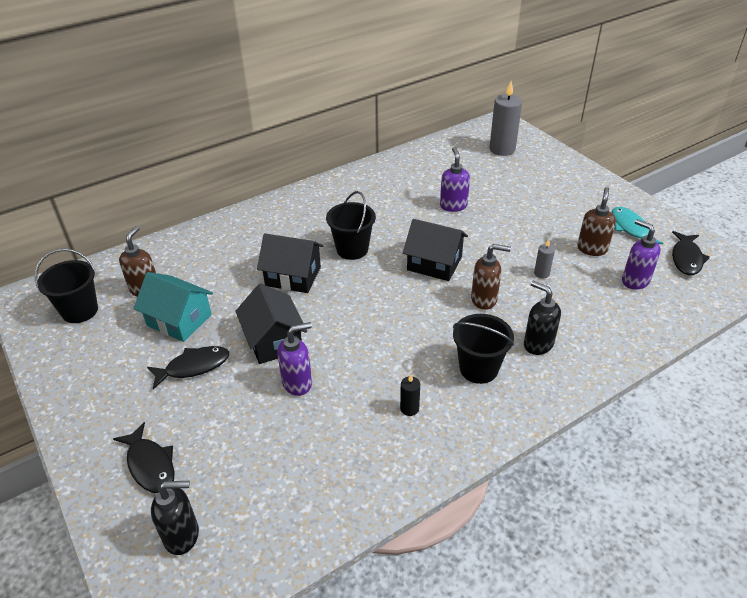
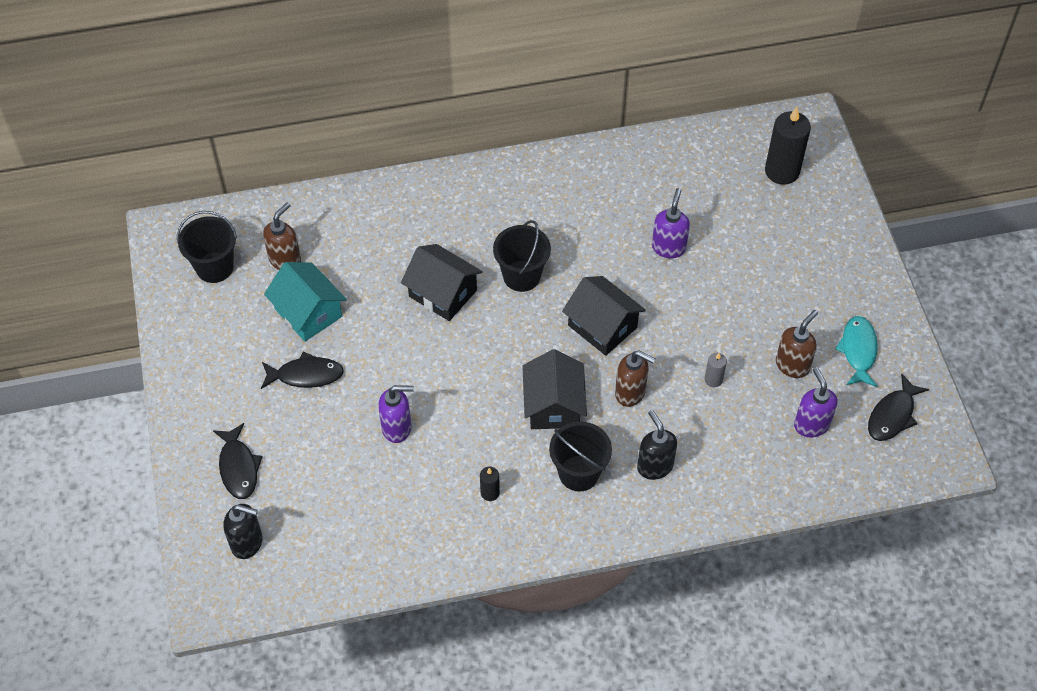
camera: 20 degrees right, 15 degrees up
(274, 340) = (392, 370): black house -> black house (553, 405)
(502, 149) = (782, 171): grey candle -> black candle

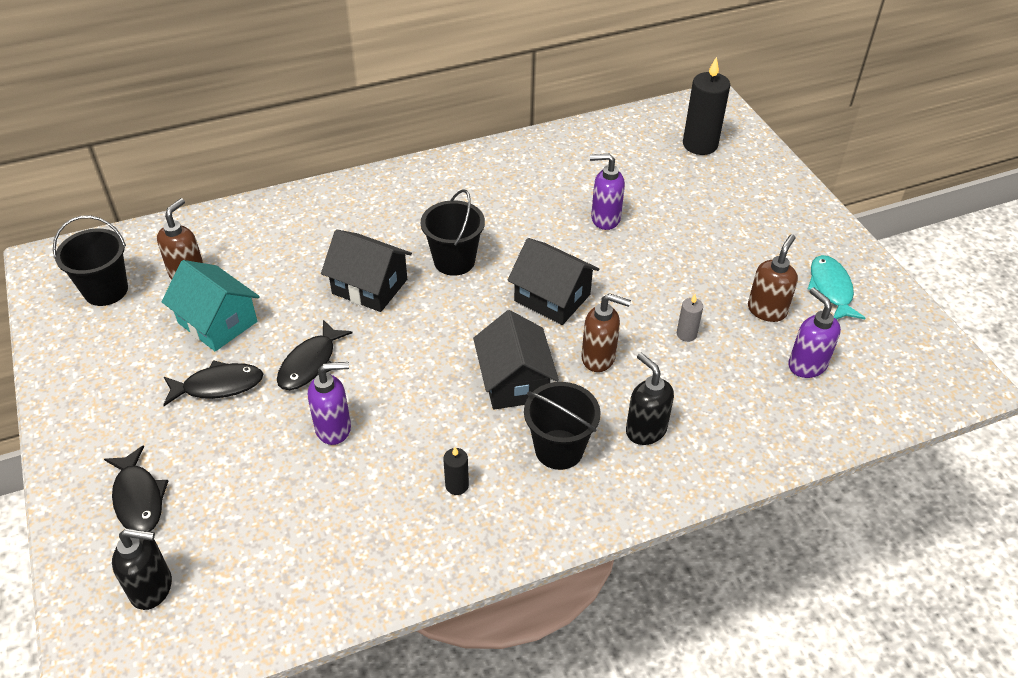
camera: 10 degrees left, 10 degrees down
(668, 247) = (605, 219): purple soap dispenser -> purple soap dispenser turned 90 degrees counterclockwise
(892, 415) = (890, 345): black fish -> black fish (310, 363)

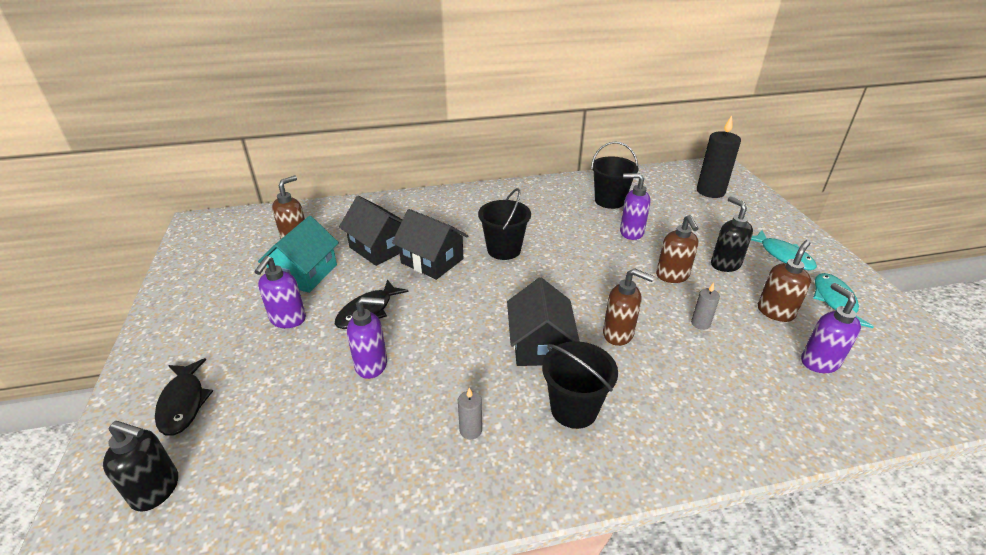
camera: 10 degrees right, 10 degrees down
(106, 290) = (231, 244): black bucket -> black bucket (609, 201)
(217, 322) = (305, 274): turquoise house -> turquoise house turned 60 degrees clockwise
(218, 386) = (288, 320): black fish -> purple soap dispenser
(457, 485) = (470, 430): black candle -> grey candle
(552, 298) = (581, 283): black house -> black house (379, 248)
(645, 430) = (660, 402): black soap dispenser -> black soap dispenser (725, 264)
(655, 276) = (672, 276): none -> brown soap dispenser
(780, 234) = (783, 256): none -> turquoise fish

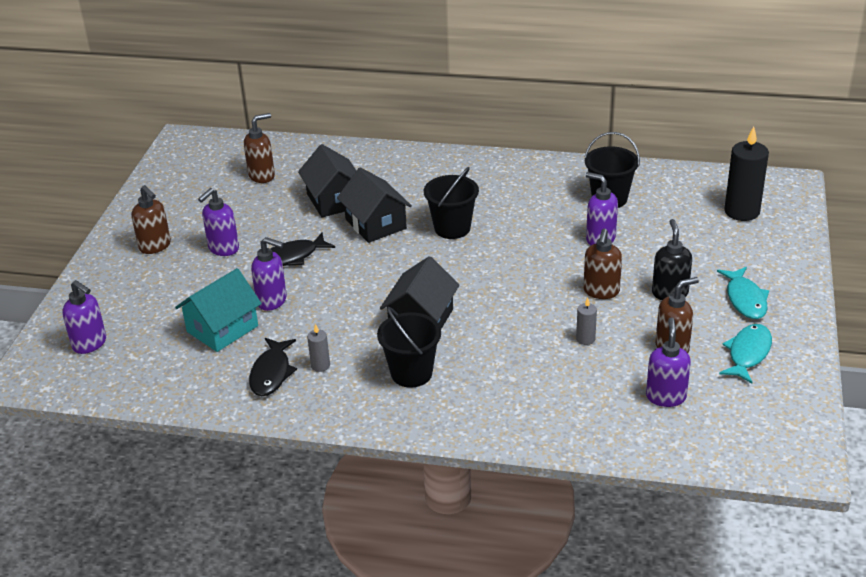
camera: 25 degrees right, 0 degrees up
(156, 490) = (90, 344): black soap dispenser -> purple soap dispenser
(183, 403) = (123, 293): black fish -> black fish (271, 373)
(305, 274) = (255, 211): turquoise house -> turquoise house (222, 329)
(618, 334) = (499, 329): brown soap dispenser -> brown soap dispenser (155, 246)

